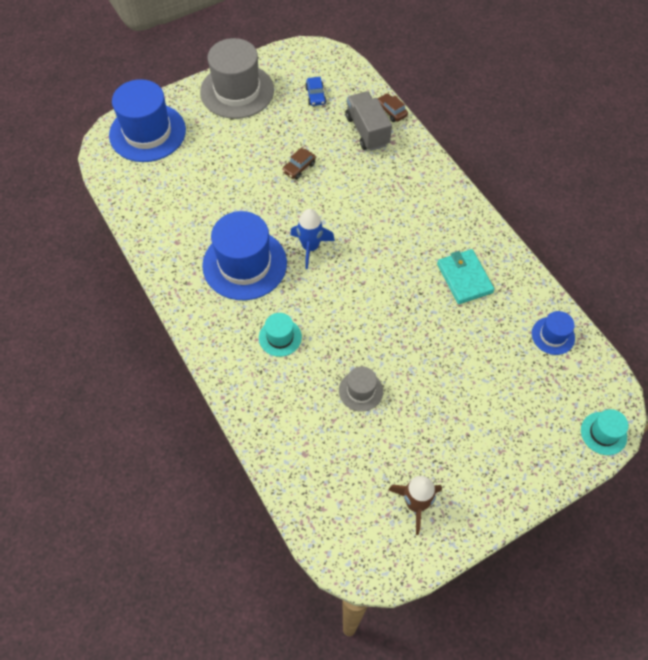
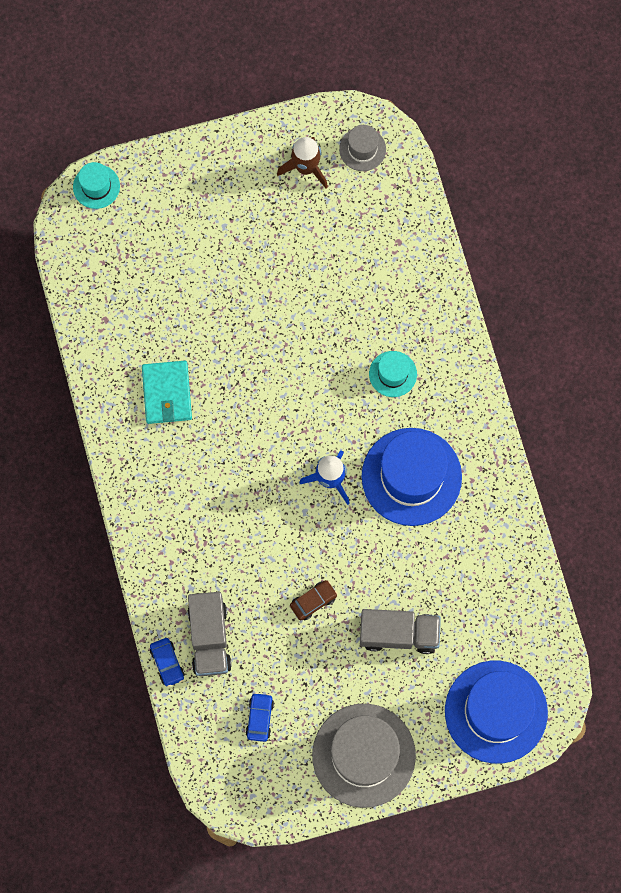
camera: 165 degrees left, 15 degrees up
(229, 162) = (399, 633): none -> grey truck
(361, 391) = (324, 292): grey hat -> grey hat (362, 149)
(391, 111) = (167, 663): brown car -> blue car
(553, 336) = (99, 300): blue hat -> none

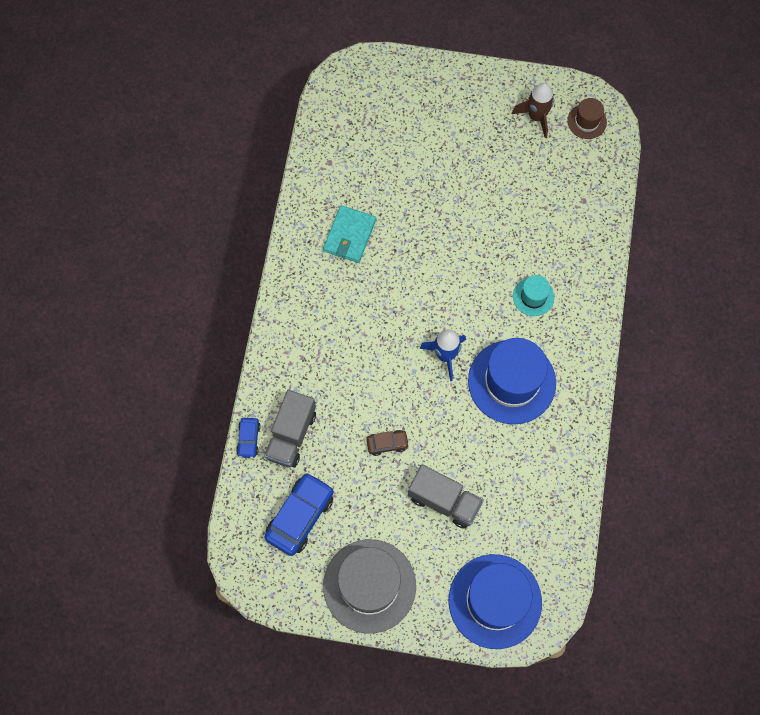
camera: 25 degrees right, 5 degrees down
(96, 186) = (370, 65): turquoise hat -> none
(259, 718) = (300, 516): blue car -> blue car, size x1.91
(362, 149) = (587, 121): grey hat -> brown hat

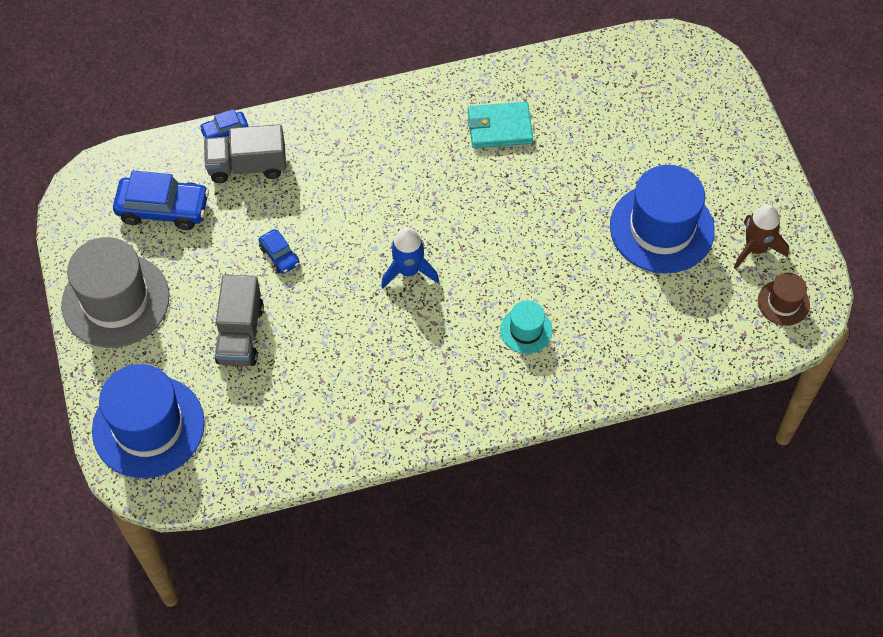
camera: 65 degrees right, 10 degrees down
(387, 443) = (279, 255): brown car -> blue car
(512, 382) = (411, 347): blue hat -> blue hat (661, 228)

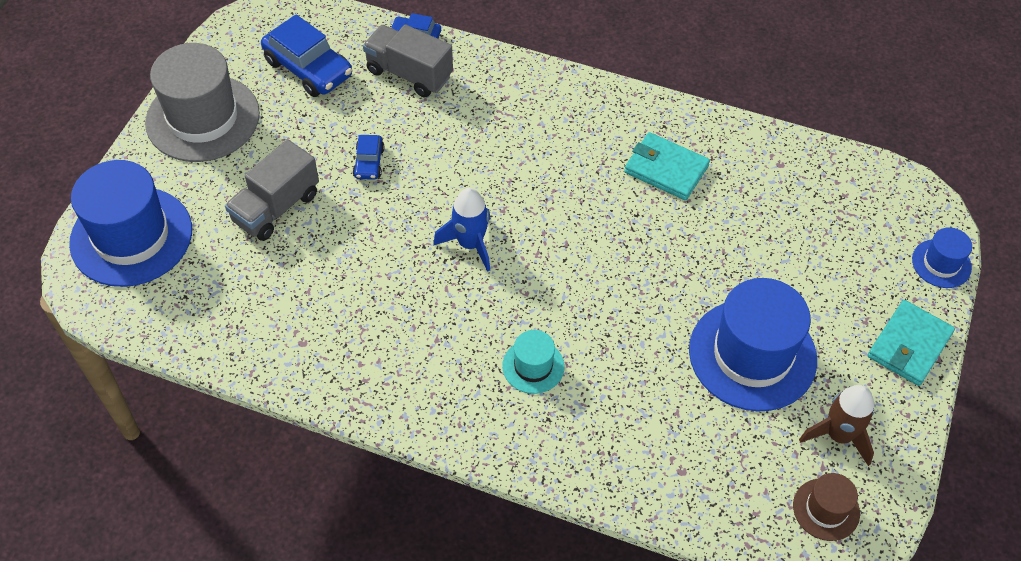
camera: 35 degrees right, 5 degrees down
(732, 86) = (941, 263): none -> blue hat
(753, 158) = (909, 345): none -> turquoise wallet

